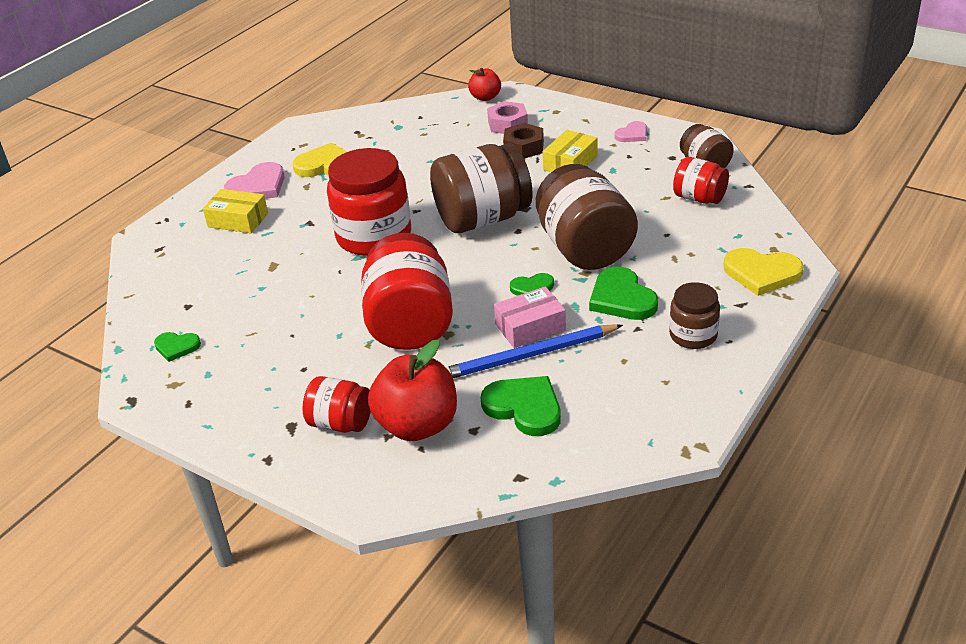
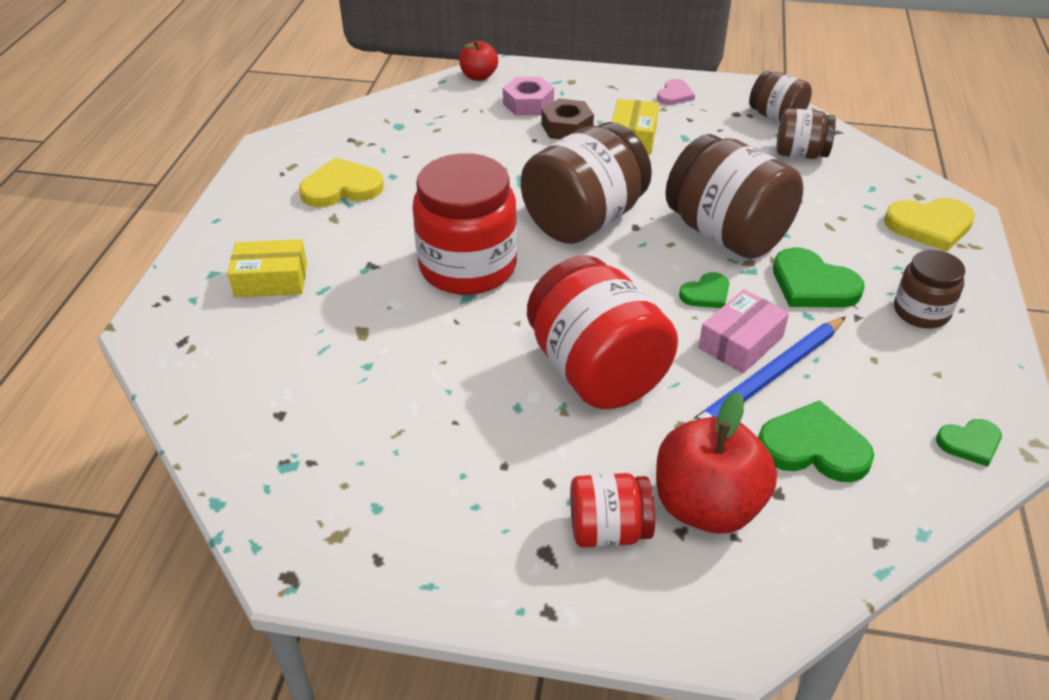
camera: 25 degrees left, 5 degrees up
(176, 347) = (304, 478): green heart -> green heart (970, 443)
(258, 186) = (268, 230): pink heart -> none
(699, 198) = (800, 154): red jar -> brown jar

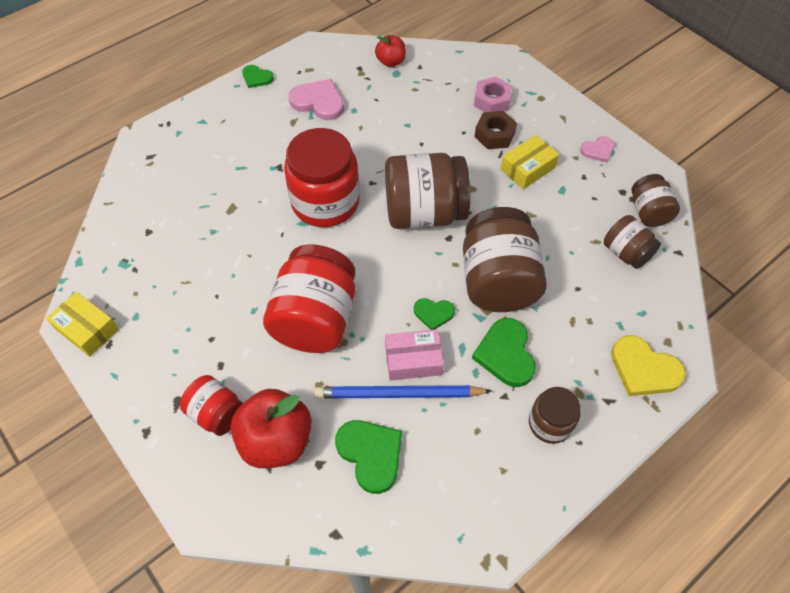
camera: 40 degrees right, 15 degrees up
(271, 280) = (223, 144): yellow box -> yellow box (87, 329)
(341, 187) = (318, 102): yellow heart -> pink heart
(479, 76) = (485, 60): red apple -> red apple (390, 62)
(970, 443) = (461, 526): green heart -> green heart (257, 78)

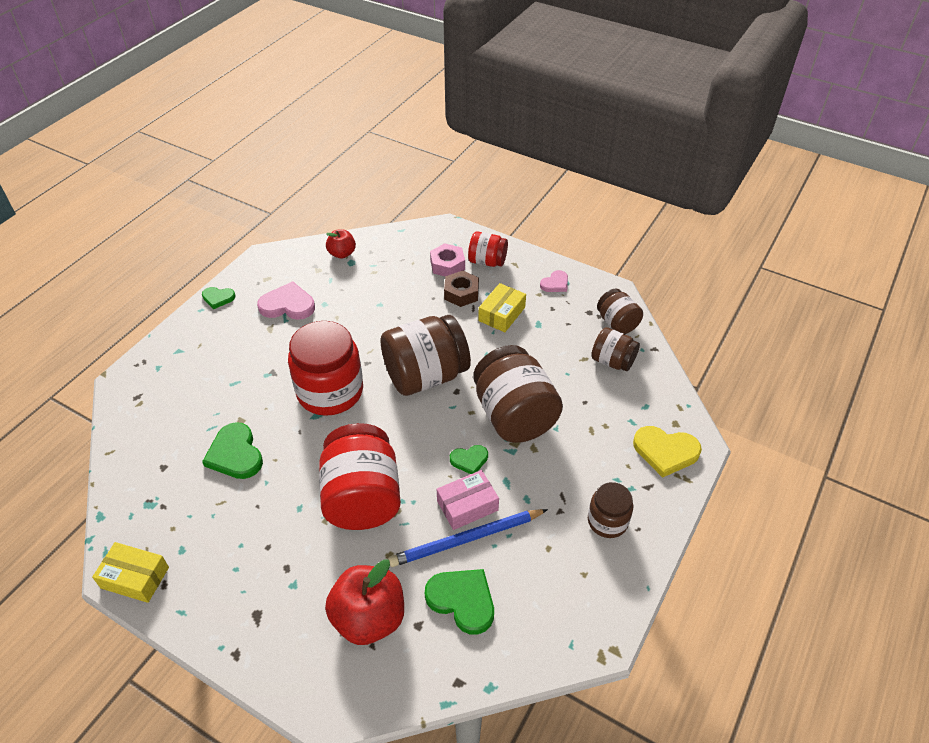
camera: 20 degrees left, 10 degrees down
(217, 413) = (301, 613): red jar -> red jar (487, 261)
(505, 354) = (546, 475): green heart -> green heart (235, 454)

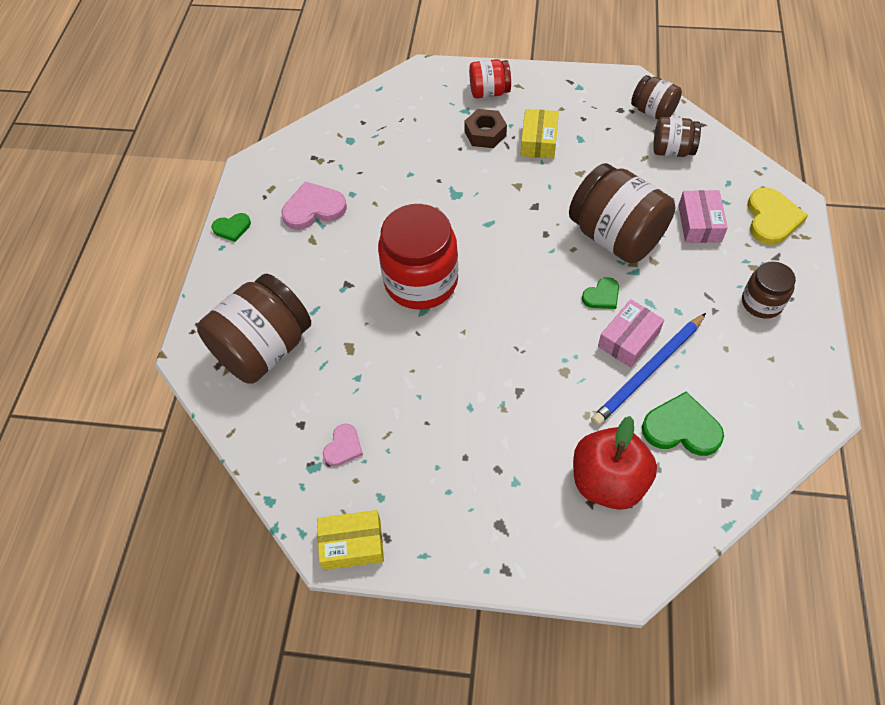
camera: 20 degrees left, 10 degrees up
(235, 454) = (367, 381): green heart -> none
(342, 253) = (334, 134): red apple -> none
(362, 497) = (525, 372): red jar -> none
(425, 376) = (505, 230): brown jar -> brown jar (264, 349)
(447, 265) = (452, 109): pink nut -> none
(555, 283) = (570, 92): pink heart -> pink heart (343, 447)
(596, 431) = (699, 223): none -> pink box
(665, 451) = (771, 218): yellow heart -> yellow heart turned 75 degrees counterclockwise

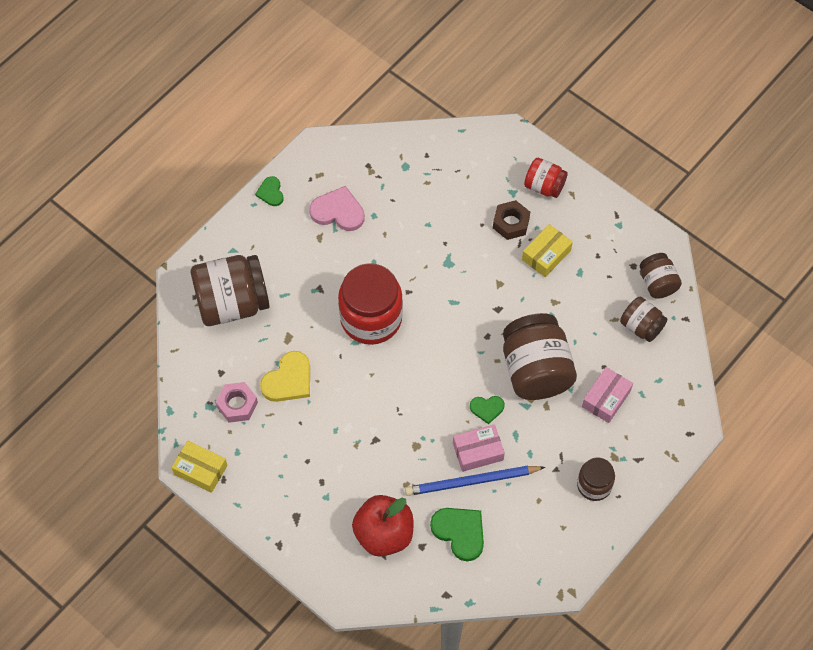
camera: 30 degrees right, 5 degrees up
(232, 228) = (271, 192): green heart -> green heart turned 60 degrees clockwise
(343, 447) = (237, 405): pink heart -> pink nut
(771, 218) = (663, 428): yellow heart -> yellow heart (288, 380)

